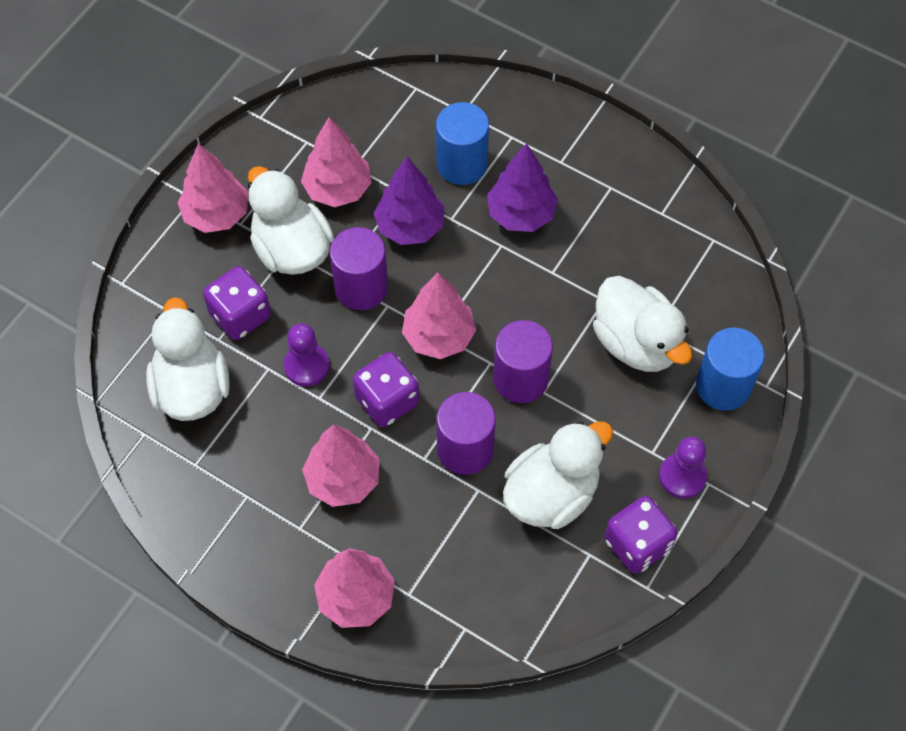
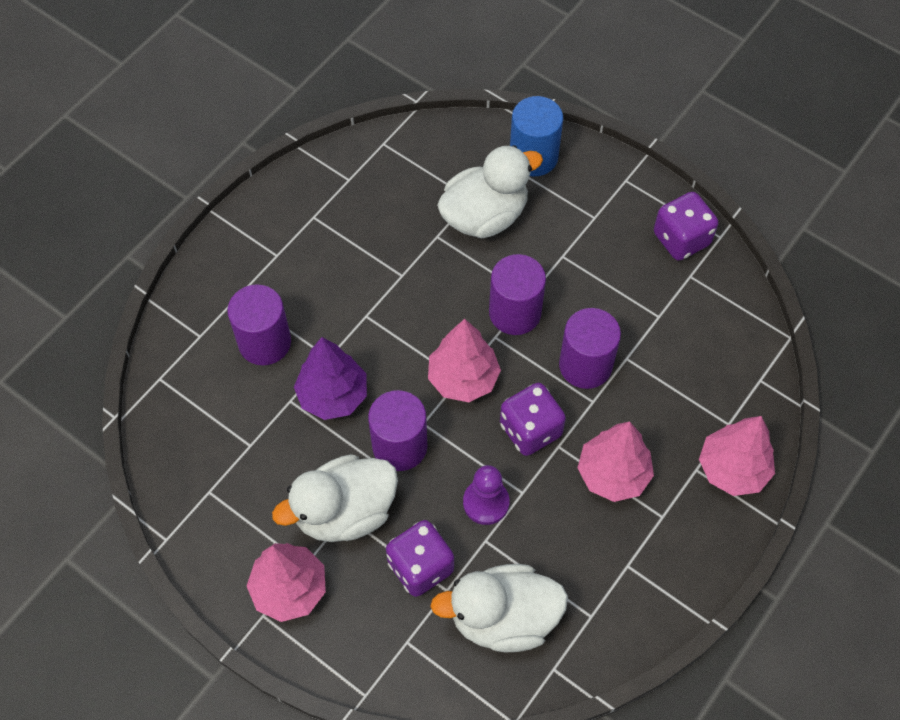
camera: 85 degrees left, 0 degrees up
(338, 189) = (276, 462): pink tree -> none
(462, 164) = (264, 342): blue cylinder -> purple cylinder
(521, 214) = (332, 295): purple tree -> none
(551, 494) = (632, 299): white duck -> none
(682, 476) = (618, 198): purple pawn -> none

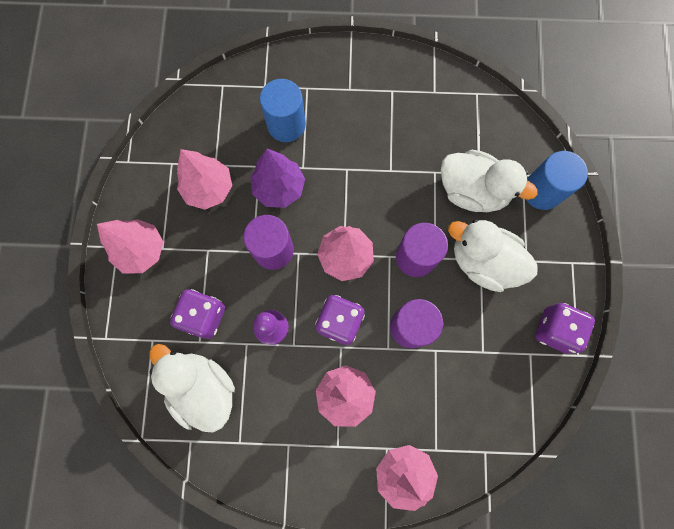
camera: 55 degrees right, 15 degrees up
(264, 342) = (286, 125): purple cylinder -> blue cylinder
(273, 469) = (209, 188): none -> pink tree
(345, 512) = (209, 248): white duck -> white duck (483, 262)

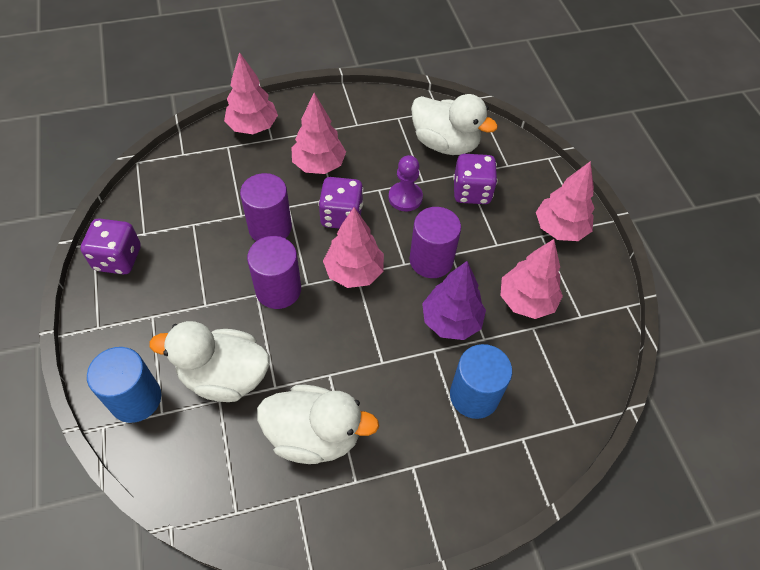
camera: 160 degrees right, 20 degrees down
(483, 262) = (202, 303): white duck -> white duck (314, 435)

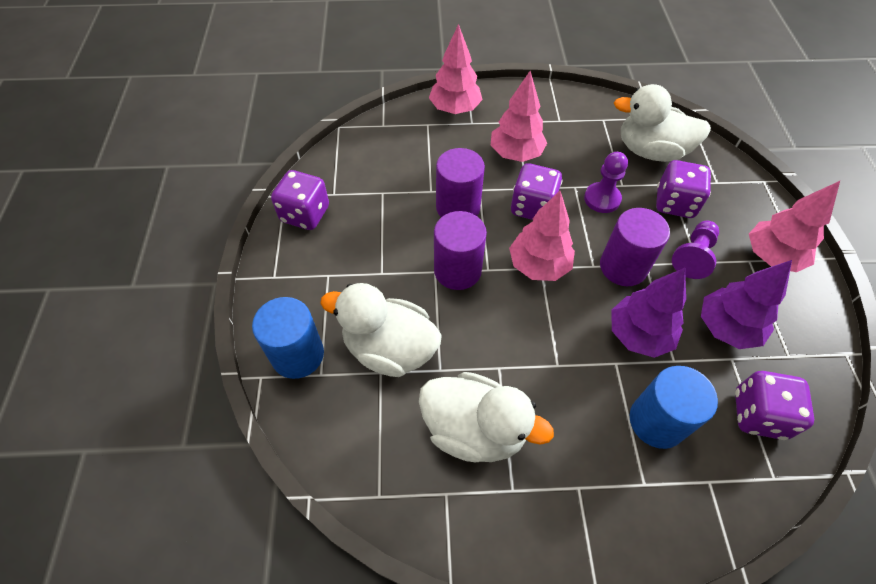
camera: 15 degrees right, 0 degrees up
(445, 143) = (651, 151): white duck -> white duck turned 150 degrees clockwise
(492, 239) = (693, 256): none -> purple pawn
(526, 301) = (726, 328): pink tree -> purple tree
(558, 372) = (758, 414): none -> purple dice

